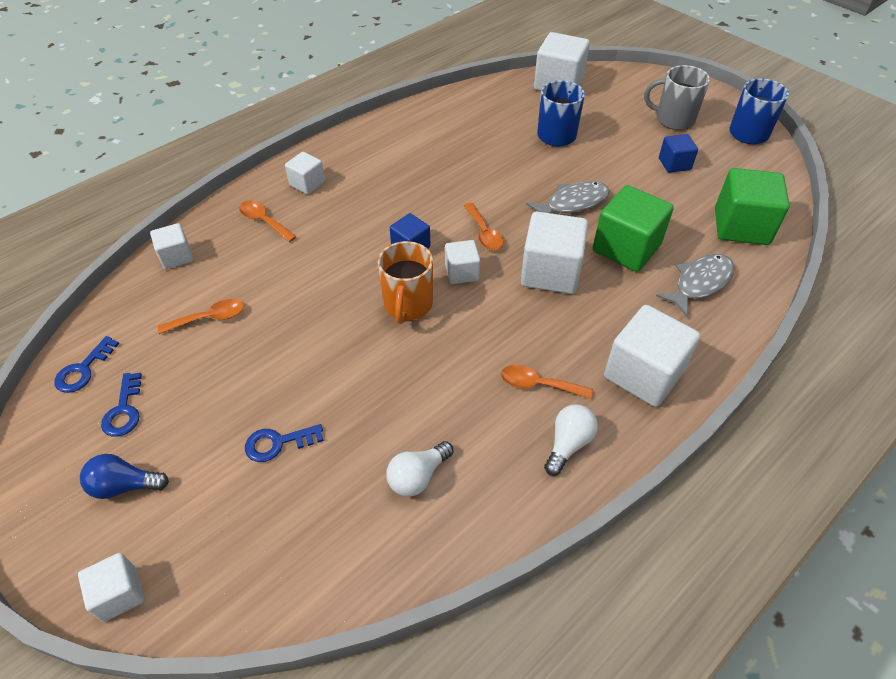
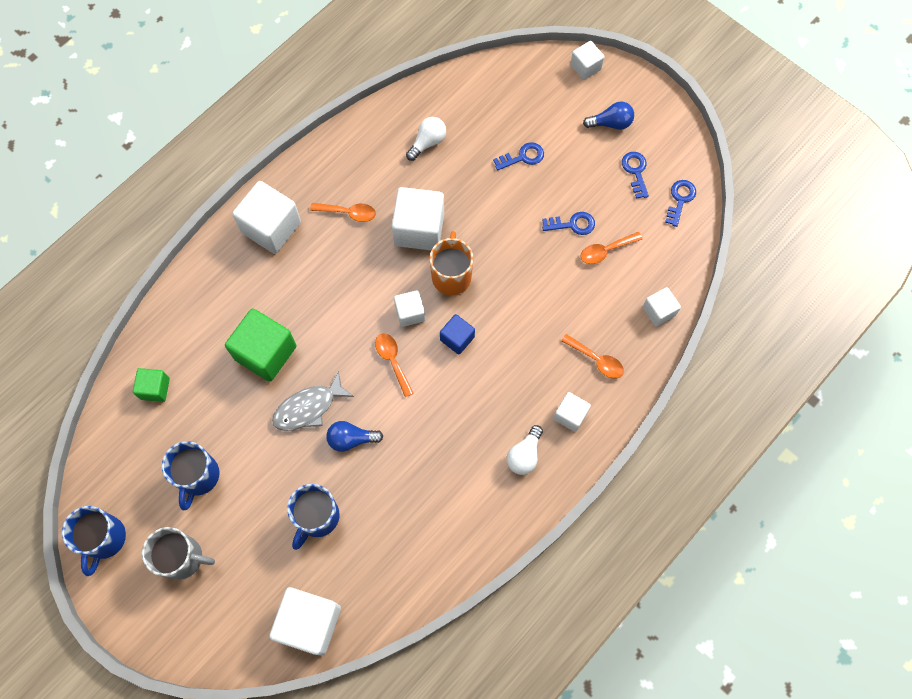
camera: 175 degrees right, 20 degrees up
(239, 350) = (572, 224): none -> blue key
(527, 179) = (351, 439): none -> blue light bulb
(550, 272) = (334, 319): white cube -> white cube (419, 229)
(568, 444) = (330, 171): white light bulb -> white light bulb (524, 455)
(674, 164) = (198, 476): blue cube -> blue mug
(699, 283) = (209, 317): grey fish -> none
(741, 226) = (155, 388): green cube -> green cube, size x0.55

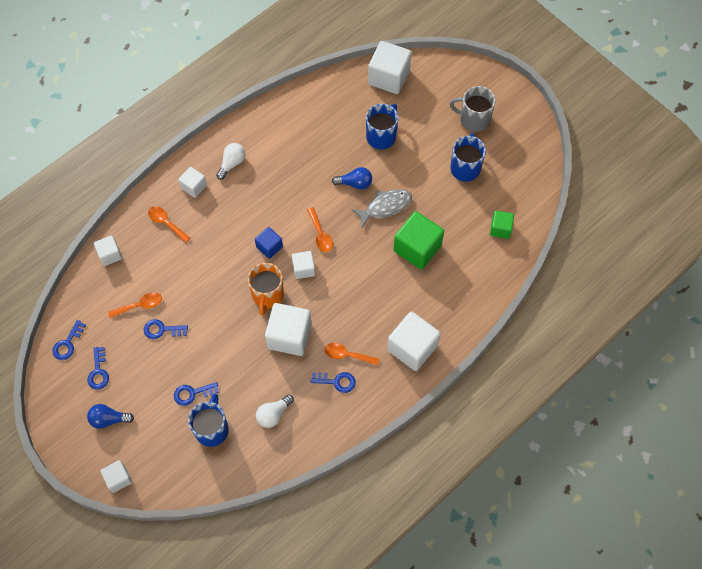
camera: 175 degrees left, 5 degrees down
(104, 539) = (528, 134): blue mug -> blue mug (212, 429)
(358, 182) = (337, 381): none -> blue key

